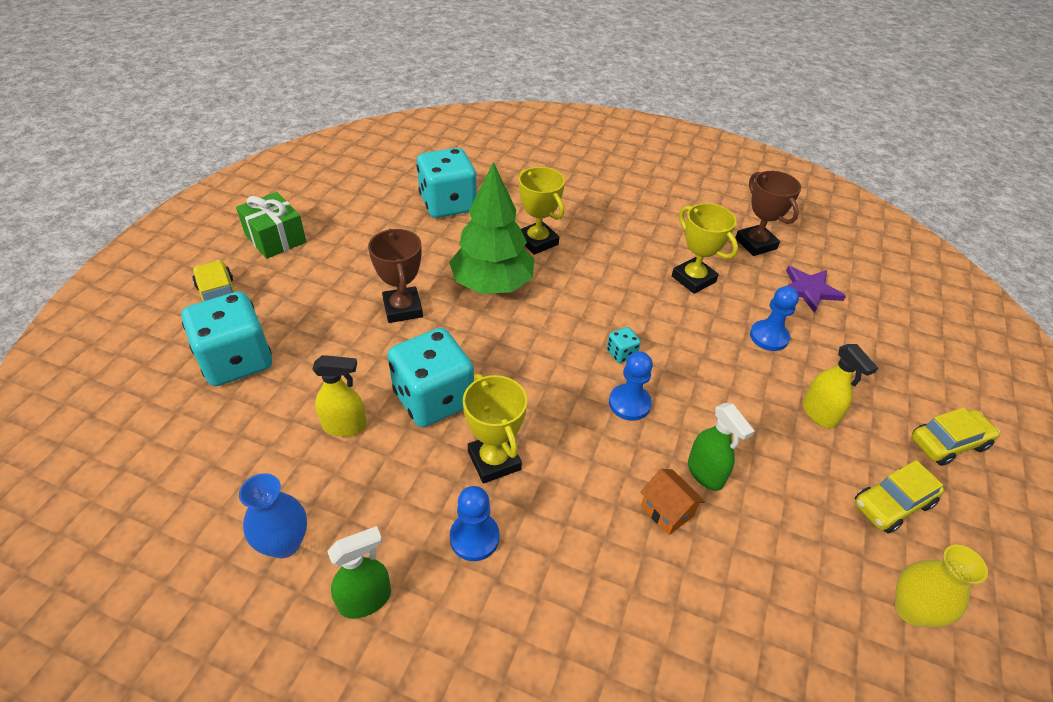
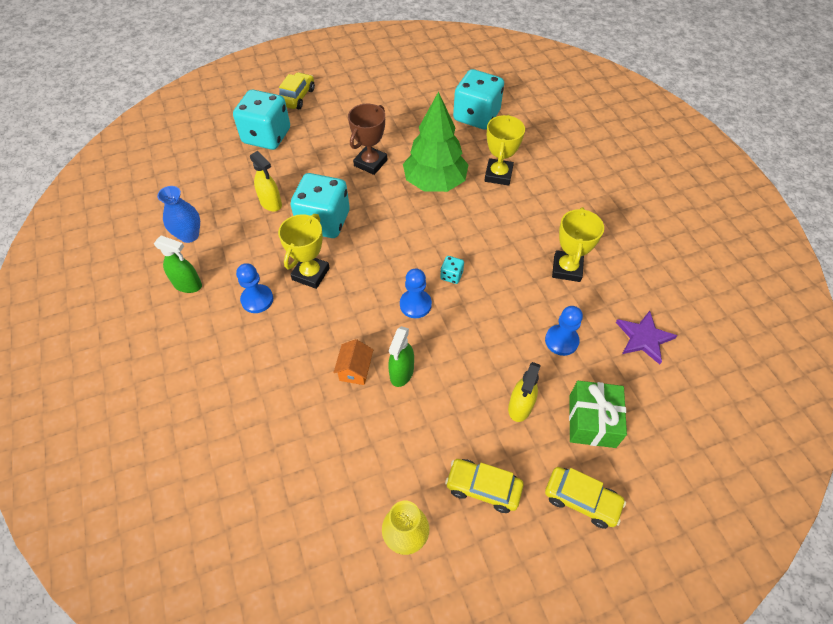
camera: 50 degrees right, 10 degrees up
(275, 238) = (359, 80): green gift -> green gift (592, 421)
(755, 244) = (654, 280): brown trophy -> none

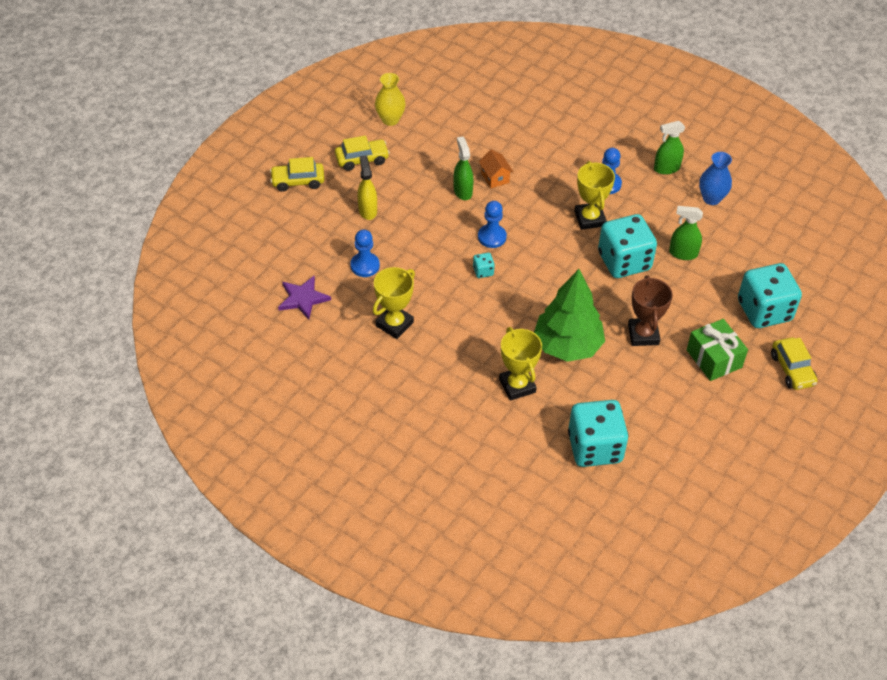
camera: 145 degrees right, 5 degrees down
(271, 203) = (683, 253): yellow spray bottle -> green spray bottle
(567, 269) = (394, 324): yellow trophy -> yellow trophy turned 60 degrees clockwise
(592, 421) = (314, 225): green gift -> green gift (714, 358)

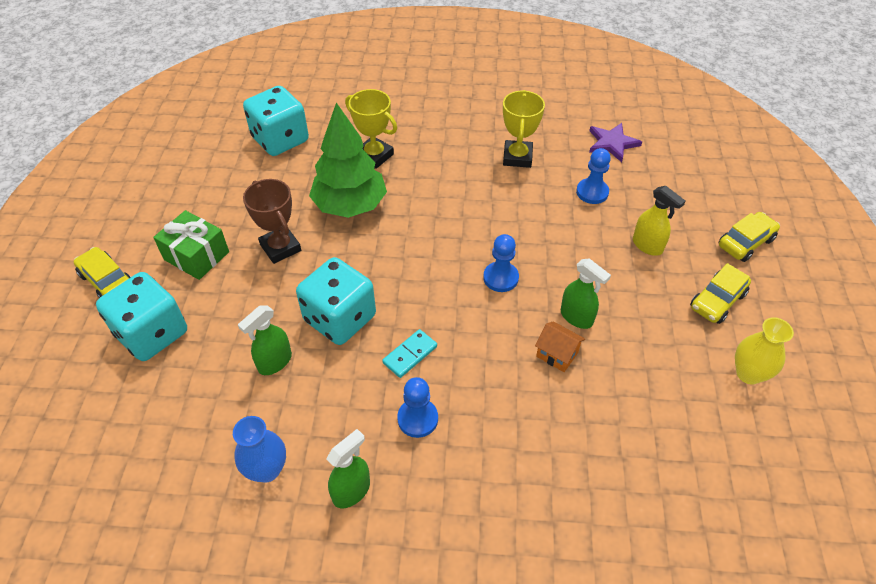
camera: 150 degrees right, 0 degrees up
(483, 271) = (480, 238): turquoise dice -> none
(589, 219) = (410, 354): yellow trophy -> turquoise domino
(683, 253) = (274, 362): green spray bottle -> green spray bottle turned 150 degrees clockwise

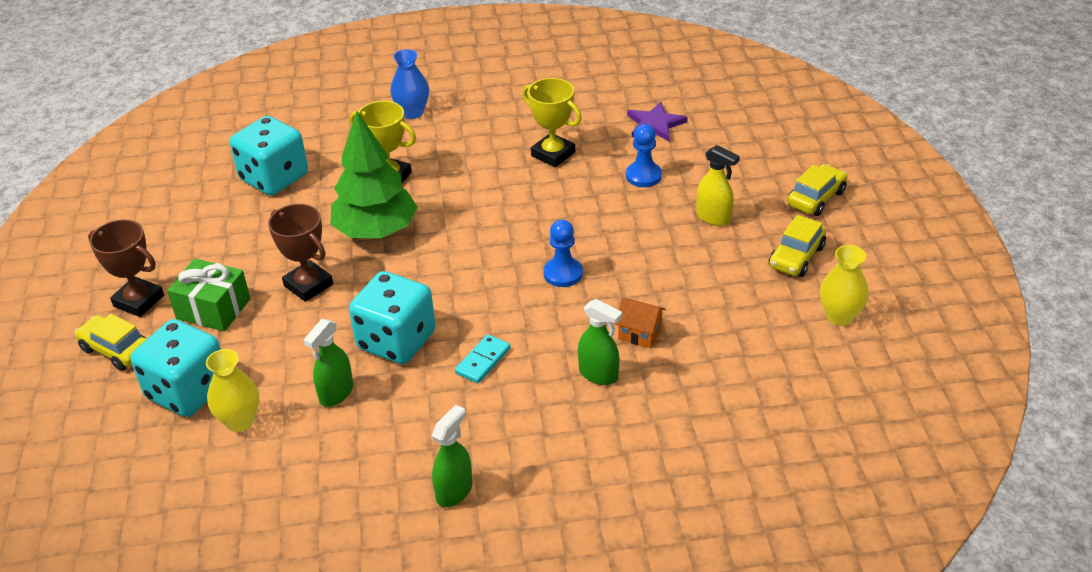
camera: 10 degrees left, 10 degrees down
(139, 236) = (139, 301): none -> brown trophy
(186, 374) = (240, 421): none -> yellow vase
(267, 469) = (358, 490): blue vase -> blue vase (412, 113)
(417, 419) = (507, 416): blue pawn -> none
(517, 157) = (553, 154): yellow trophy -> yellow trophy turned 45 degrees counterclockwise
(576, 317) = (653, 296): green spray bottle -> green spray bottle (599, 374)

